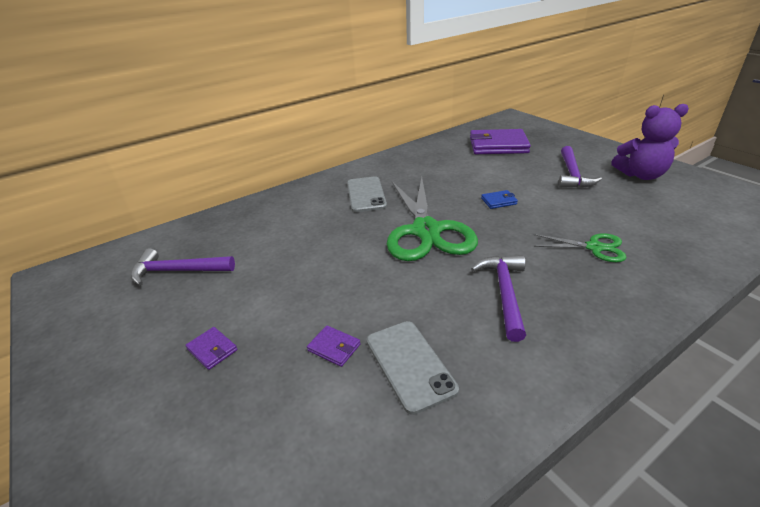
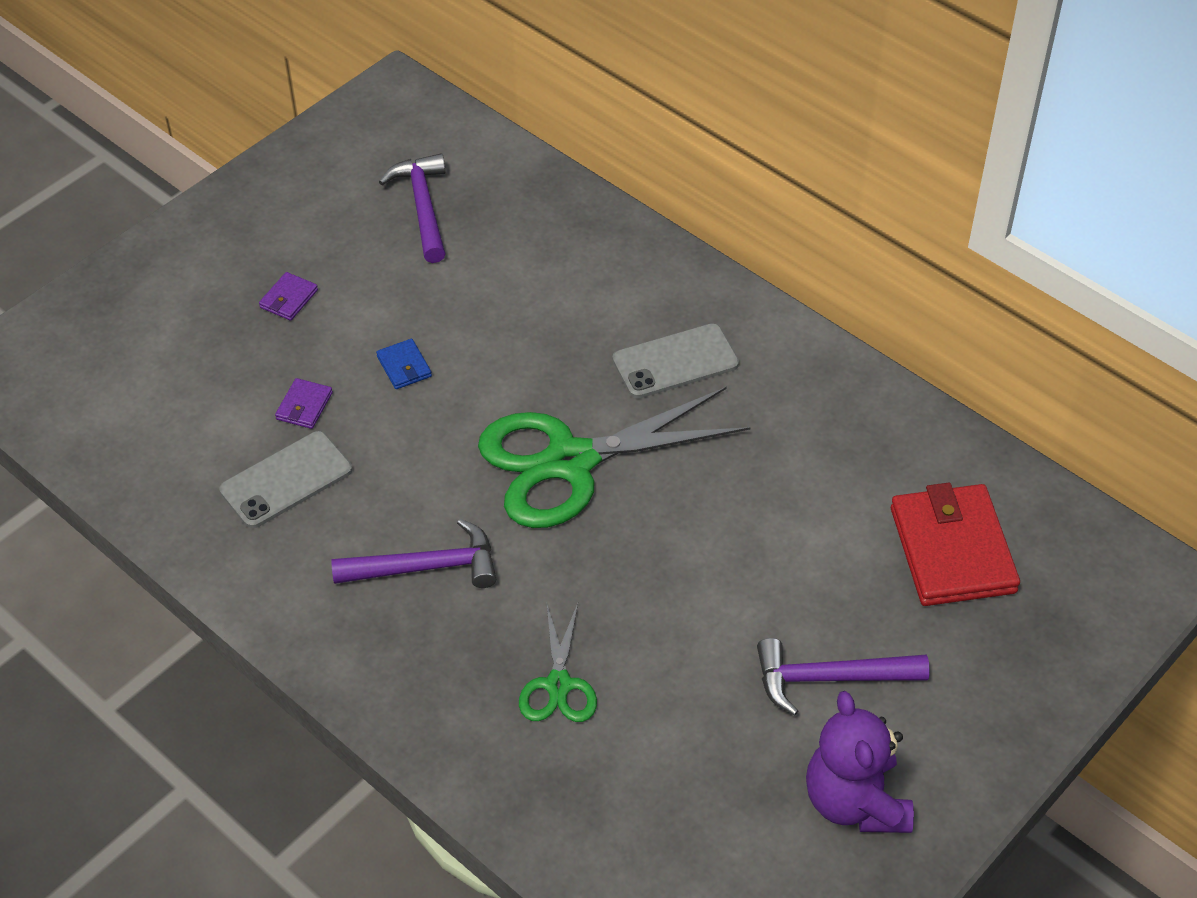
camera: 75 degrees right, 15 degrees up
(498, 145) = (952, 550): purple wallet -> red wallet
(498, 201) = (689, 556): blue wallet -> blue wallet (404, 366)

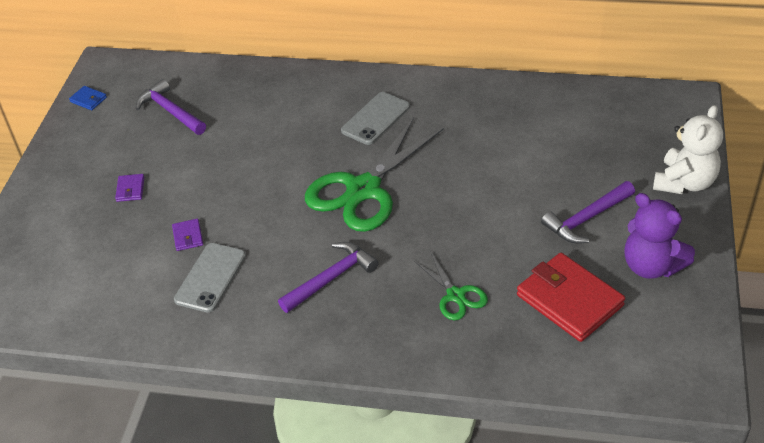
camera: 30 degrees left, 5 degrees down
(404, 366) = (229, 190): blue wallet -> blue wallet (88, 100)
(952, 550) = (589, 134): red wallet -> red wallet (569, 300)
(1021, 705) = (684, 182): none -> white teddy bear

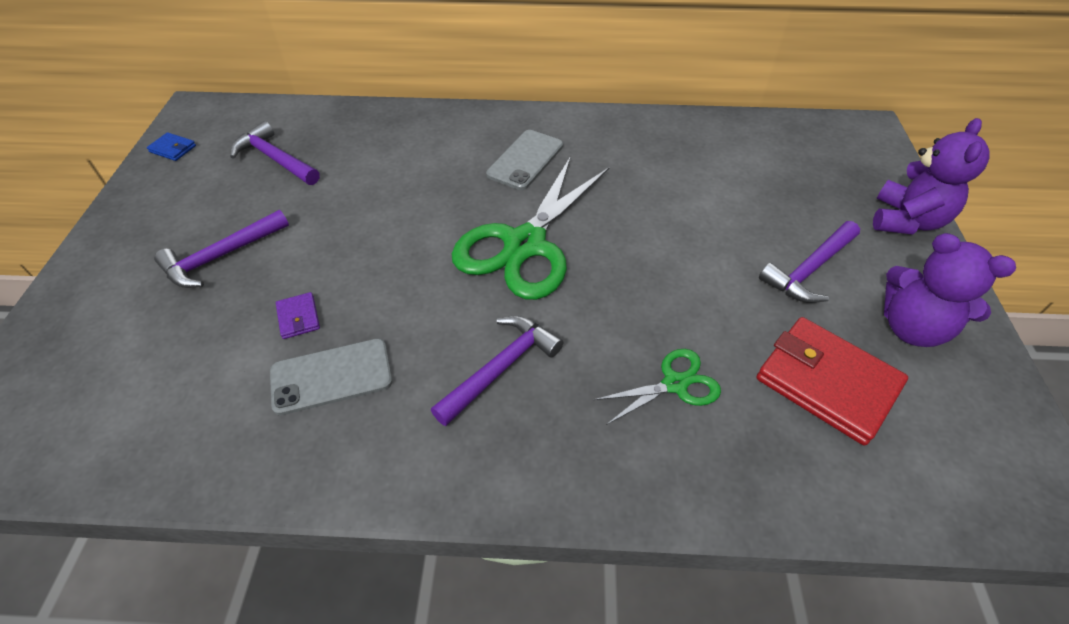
camera: 10 degrees left, 5 degrees up
(130, 189) = (221, 256): purple wallet -> purple hammer
(210, 277) = (331, 376): grey phone -> grey phone turned 60 degrees clockwise
(455, 295) = (674, 384): green scissors -> green scissors turned 75 degrees counterclockwise
(684, 182) = (906, 220): white teddy bear -> purple teddy bear

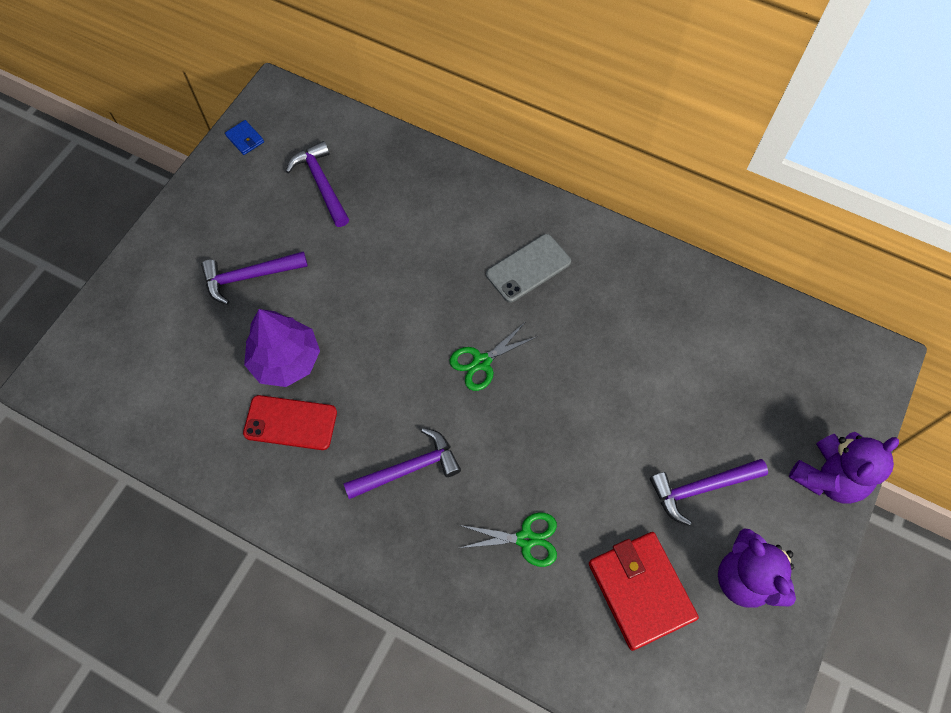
camera: 25 degrees right, 15 degrees up
(298, 317) = (285, 360): purple wallet -> purple tree
(331, 376) = (290, 422): grey phone -> red phone
(525, 244) = (482, 362): green scissors -> green scissors, size x0.49

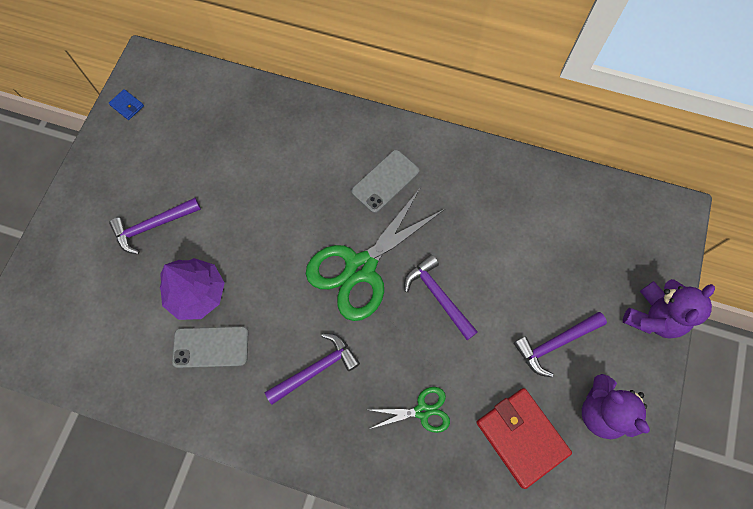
camera: 10 degrees left, 5 degrees up
(290, 422) = (211, 347): red phone -> grey phone
(321, 183) = (199, 135): purple hammer -> purple hammer (438, 296)
(482, 362) = (361, 268): green scissors -> green scissors, size x2.03

